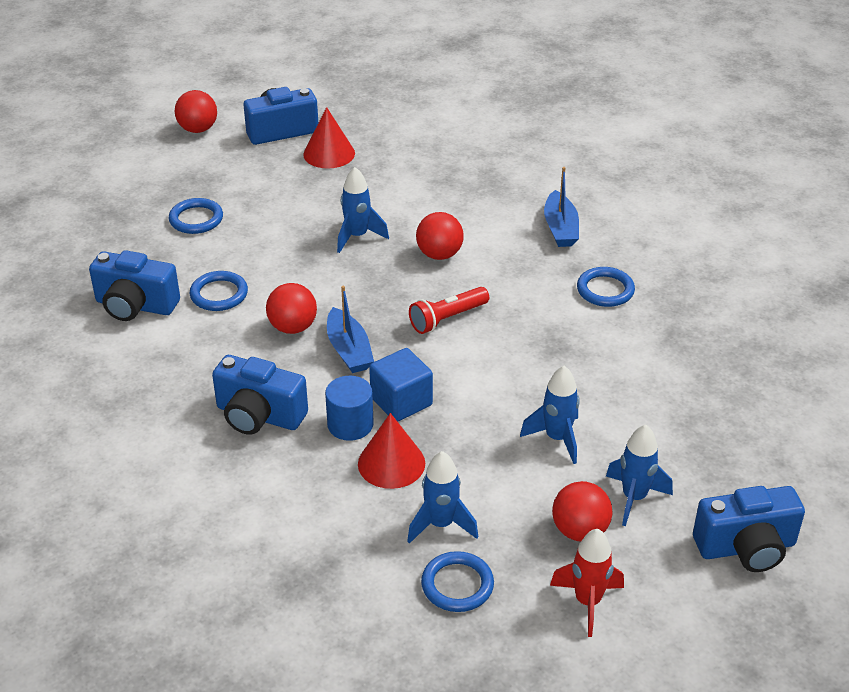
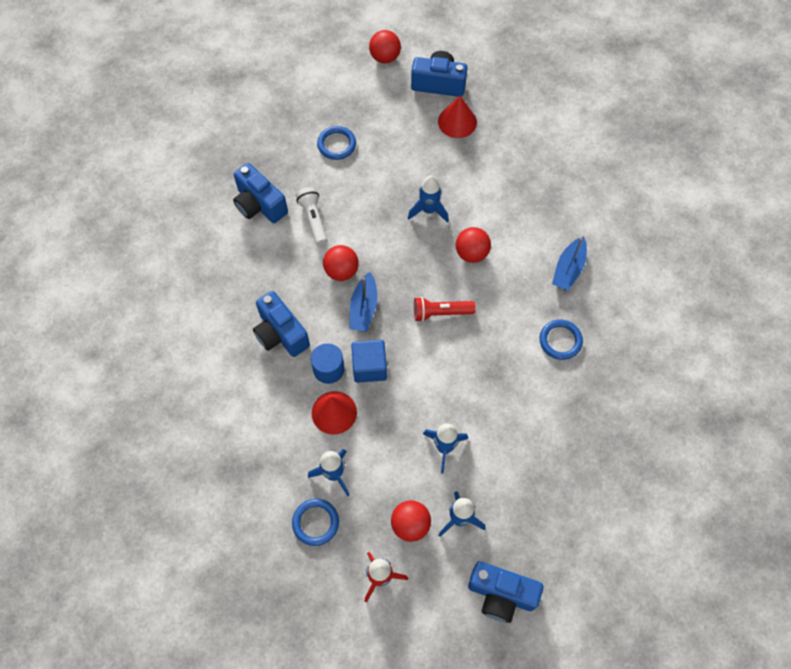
camera: 30 degrees right, 25 degrees up
(219, 294) = (313, 219): blue ring -> white flashlight

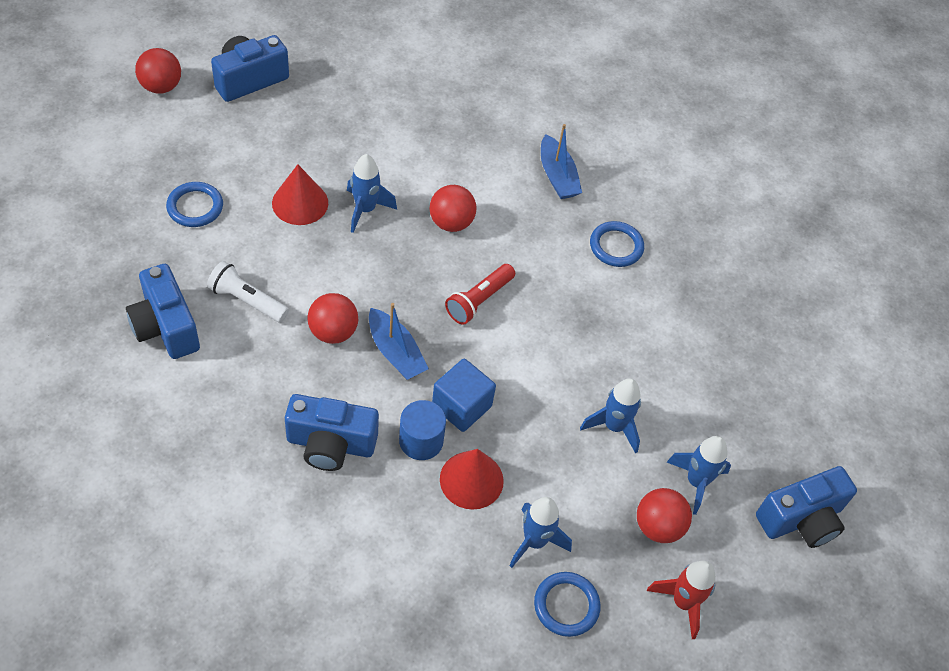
camera: 50 degrees left, 10 degrees down
(259, 205) = (165, 327): blue camera -> blue camera turned 60 degrees clockwise
(457, 122) = (307, 105): red cone -> red cone (300, 203)

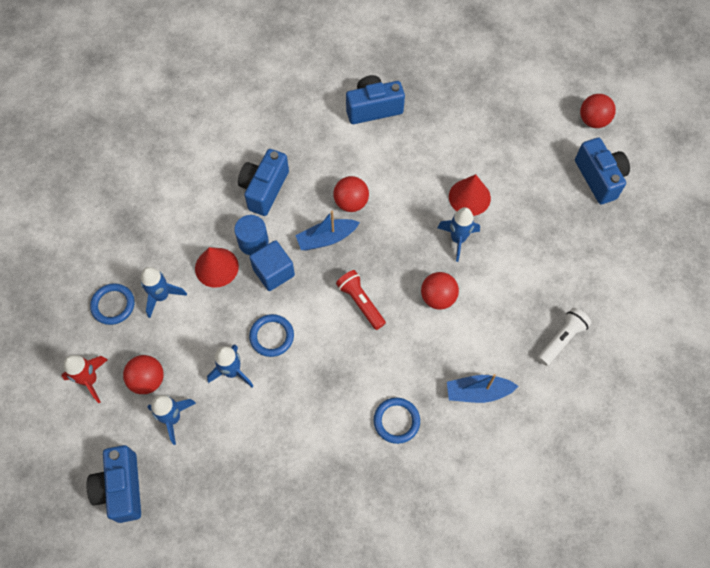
camera: 110 degrees right, 10 degrees up
(195, 207) = (473, 132): blue ring -> blue ring (272, 336)
(247, 301) = (386, 155): white flashlight -> white flashlight (561, 339)

